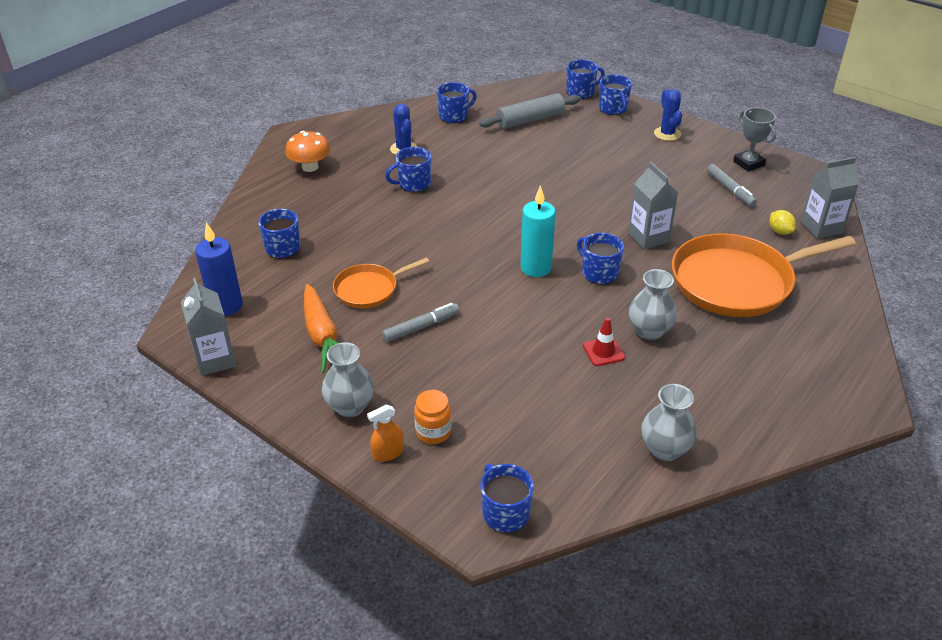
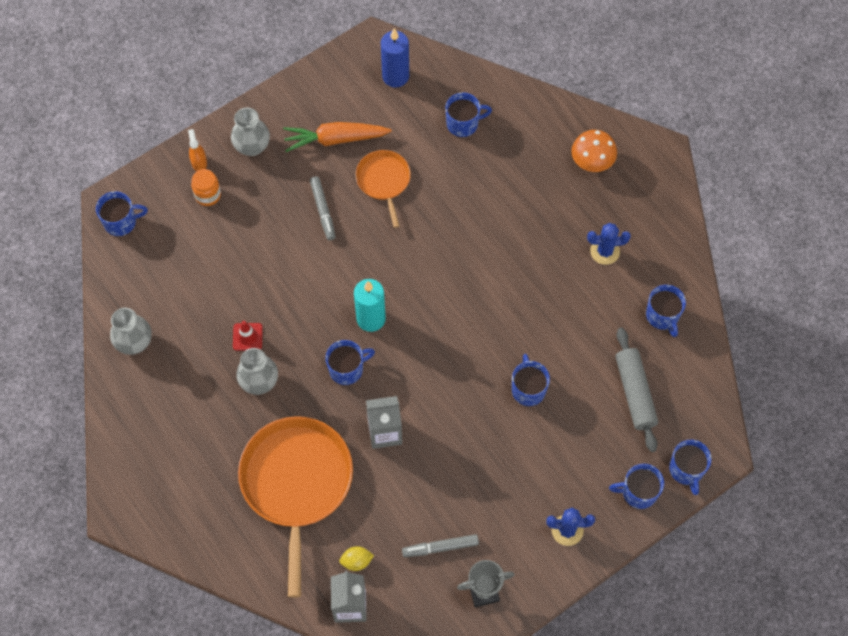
camera: 105 degrees right, 25 degrees up
(215, 360) = (333, 65): grey carton -> none
(413, 184) = (536, 247): blue mug -> blue mug (528, 389)

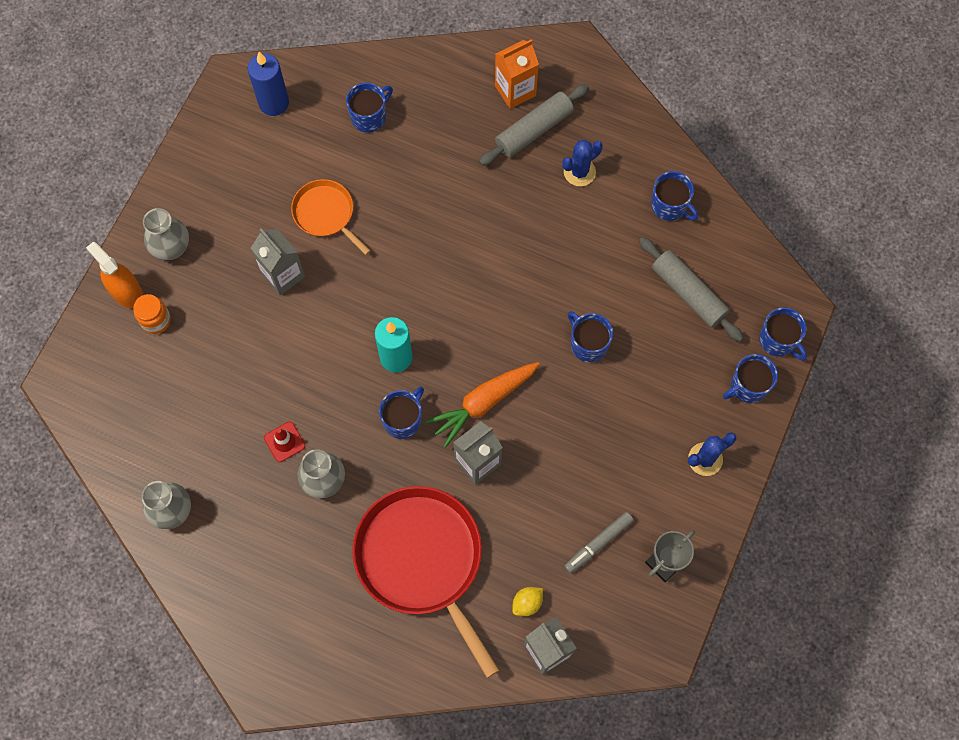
camera: 30 degrees left, 5 degrees up
(121, 222) = (82, 395): blue mug -> none
(199, 163) = (126, 292): orange spray bottle -> orange spray bottle, size x1.58
(296, 483) = (422, 560): orange pan -> red pan
(323, 210) = (283, 275): grey marker -> grey carton
(335, 139) = (251, 197): orange carrot -> orange carrot (483, 403)
(588, 200) = (534, 130): none -> grey rolling pin
(592, 161) = (515, 90): orange mushroom -> orange carton

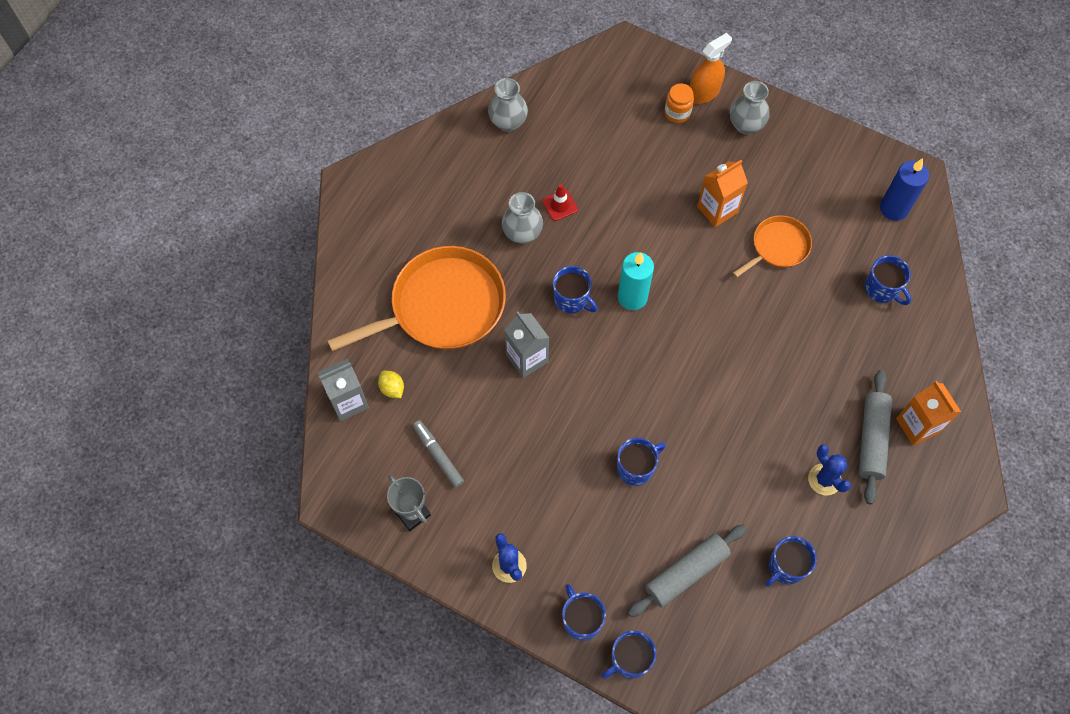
camera: 95 degrees right, 5 degrees down
(283, 275) = (717, 210): grey carton -> orange carton
(422, 560) = (442, 306): red pan -> orange pan
(483, 403) = (583, 368): orange carrot -> none
(534, 130) = (871, 439): grey rolling pin -> grey rolling pin turned 45 degrees clockwise

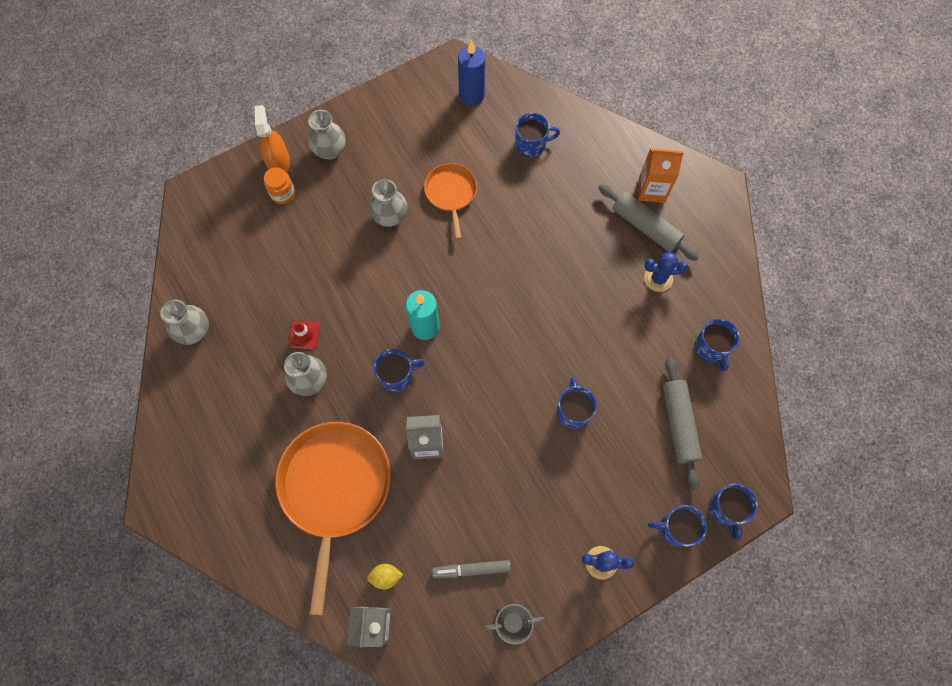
camera: 60 degrees left, 5 degrees up
(717, 210) = (390, 217): orange carton -> grey vase

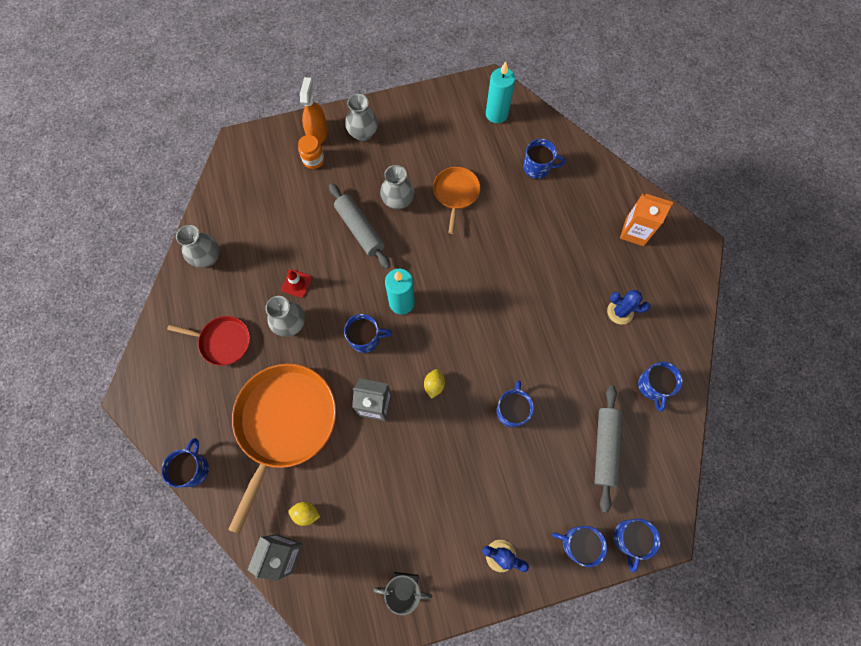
camera: 15 degrees right, 0 degrees up
(240, 419) = (223, 341): none -> red pan
(249, 563) = (193, 469): none -> blue mug
(471, 95) = (496, 114): blue candle -> turquoise candle
(471, 569) = (382, 528): grey marker -> none
(484, 406) = (434, 385): none -> yellow lemon
(645, 227) = (620, 263): grey rolling pin -> grey rolling pin (360, 229)

